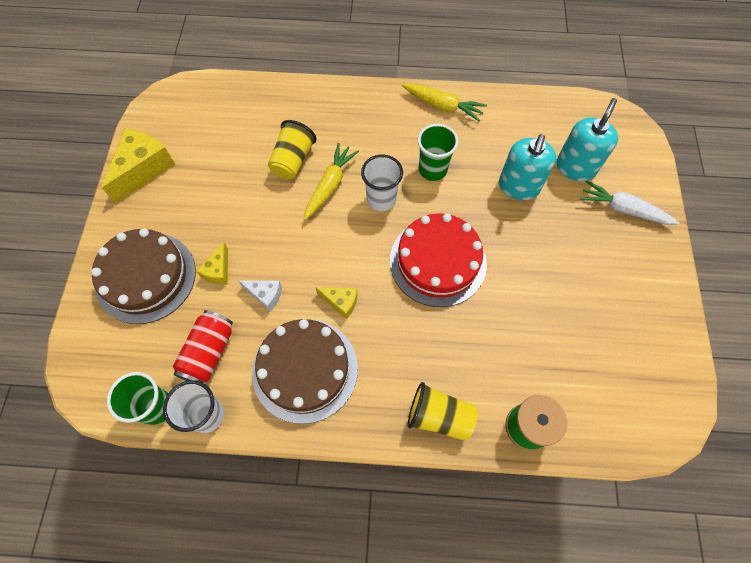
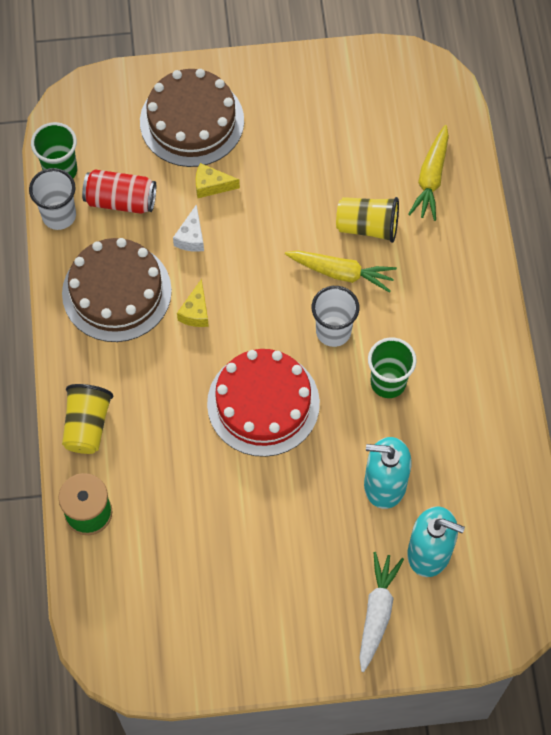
camera: 80 degrees right, 0 degrees up
(143, 169) = (322, 79): yellow cheese -> none
(442, 106) = (491, 382): yellow carrot -> yellow carrot (431, 178)

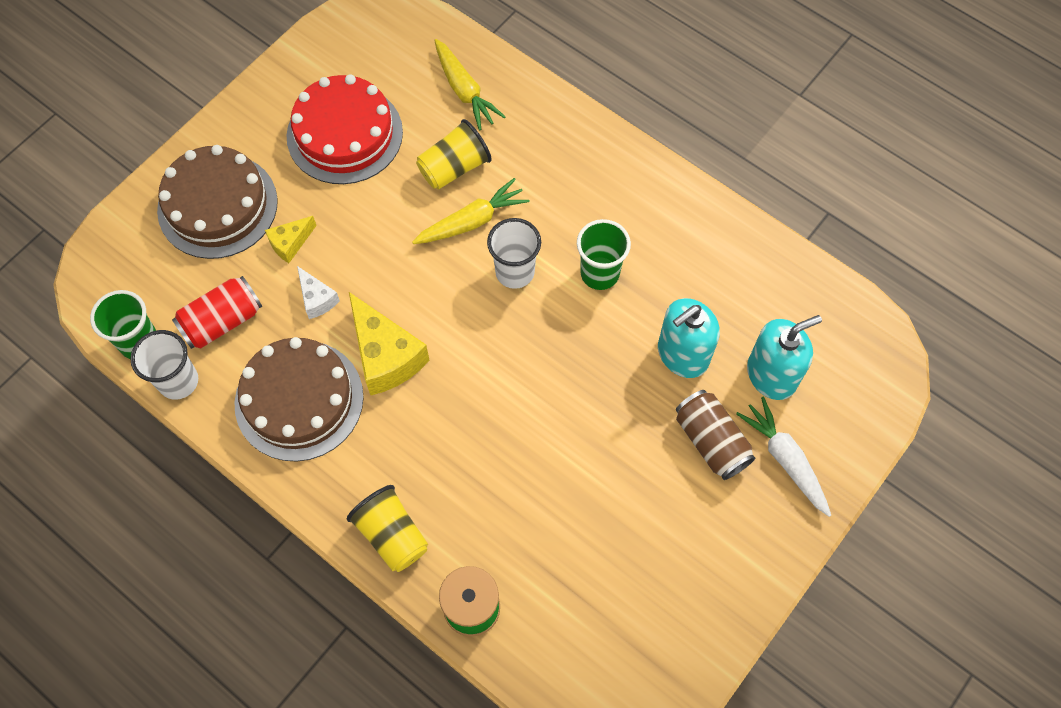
camera: 45 degrees left, 0 degrees up
(196, 312) = (385, 356): yellow cheese -> yellow cheese, size x1.89
(263, 403) = (520, 379): red cake -> red cake (344, 134)
(342, 555) = (711, 441): none -> brown can

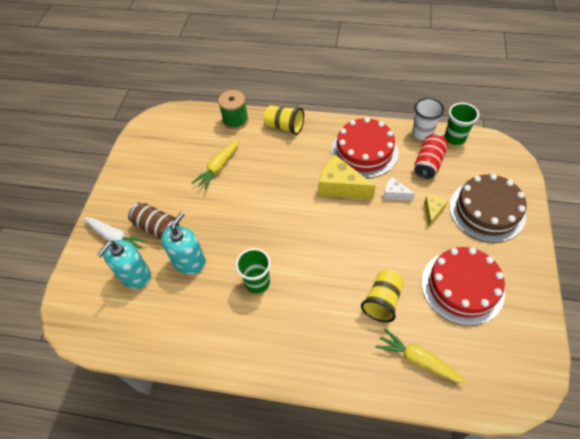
camera: 155 degrees right, 10 degrees down
(299, 400) = (364, 151): brown cake -> red cake
(472, 221) = (348, 274): yellow carrot -> yellow carrot (219, 167)
(515, 272) = (305, 258): white cup -> none

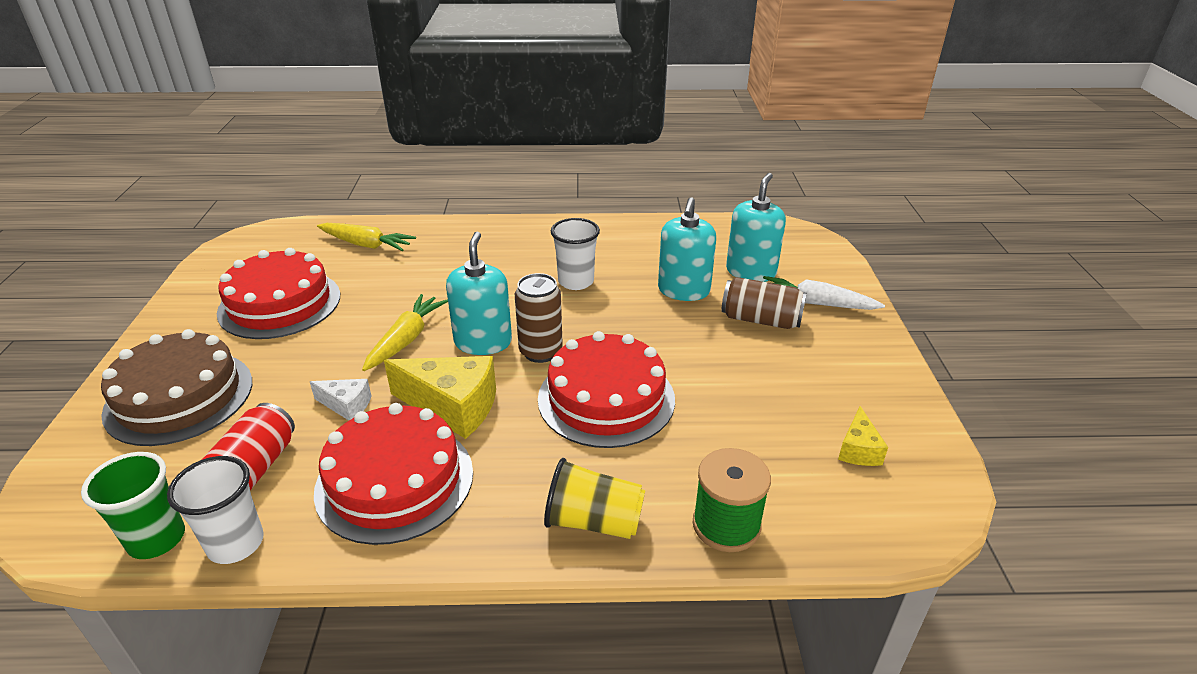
camera: 165 degrees right, 20 degrees down
(219, 167) = (709, 415): yellow carrot -> yellow carrot (406, 339)
(257, 282) = (576, 281): green cup -> white cup
(264, 182) = (606, 398): none -> red cake
(291, 218) = (540, 352): none -> brown can
(324, 231) = (483, 342): none -> turquoise soap dispenser
(382, 301) = (399, 282): yellow cup -> none
(432, 212) = (284, 385): yellow cheese -> yellow cheese (858, 449)

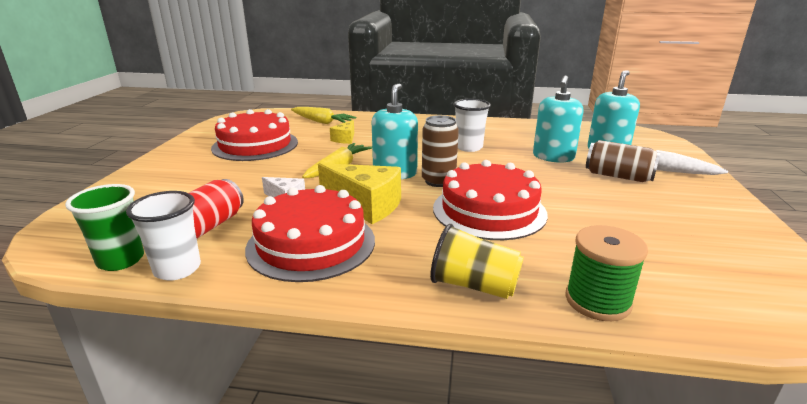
camera: 10 degrees right, 10 degrees down
(179, 397) = (170, 185): brown cake -> none
(858, 449) = (720, 261): yellow cheese -> yellow cheese (345, 139)

